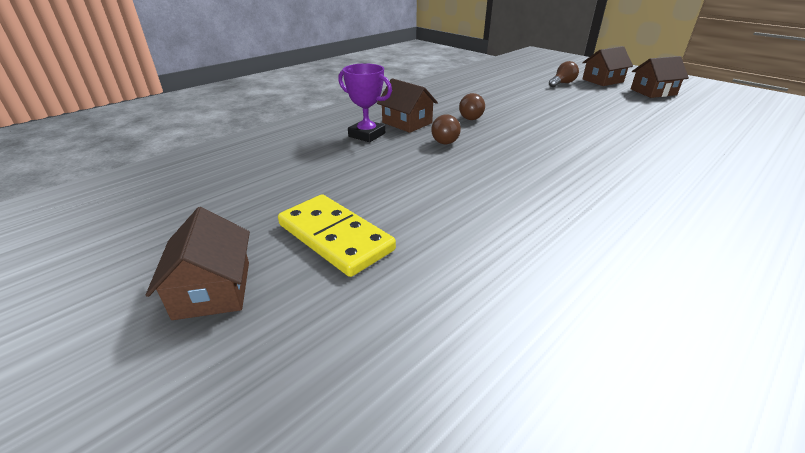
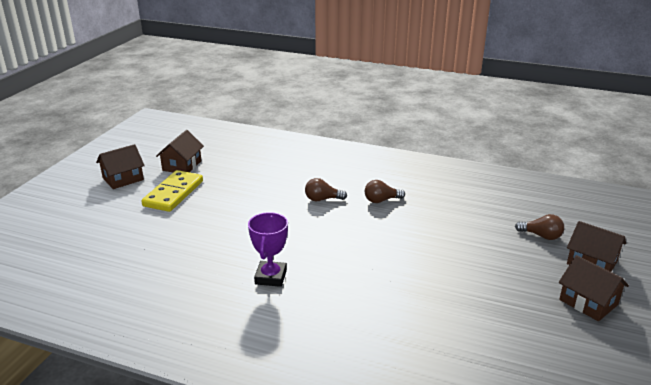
camera: 65 degrees right, 5 degrees down
(367, 135) = (305, 168): purple trophy -> purple trophy (271, 277)
(407, 123) = (341, 177): brown house -> brown house (182, 166)

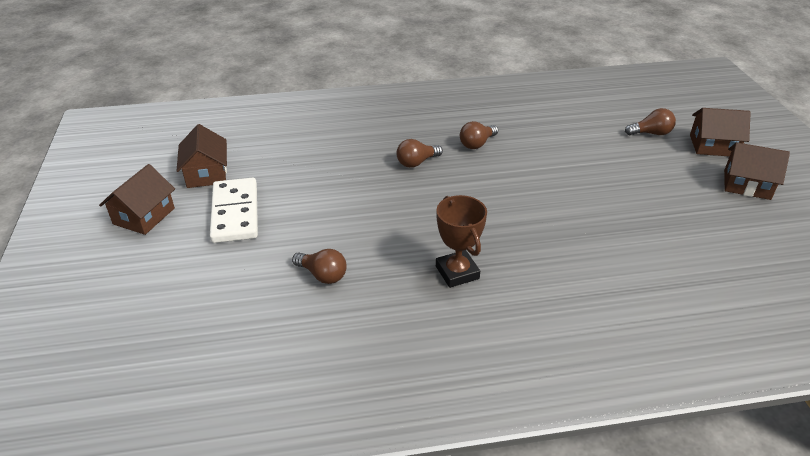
camera: 30 degrees left, 10 degrees up
(174, 193) = (235, 213): yellow domino -> white domino
(185, 247) = (322, 275): none -> brown light bulb
(271, 277) = (457, 272): purple trophy -> brown trophy

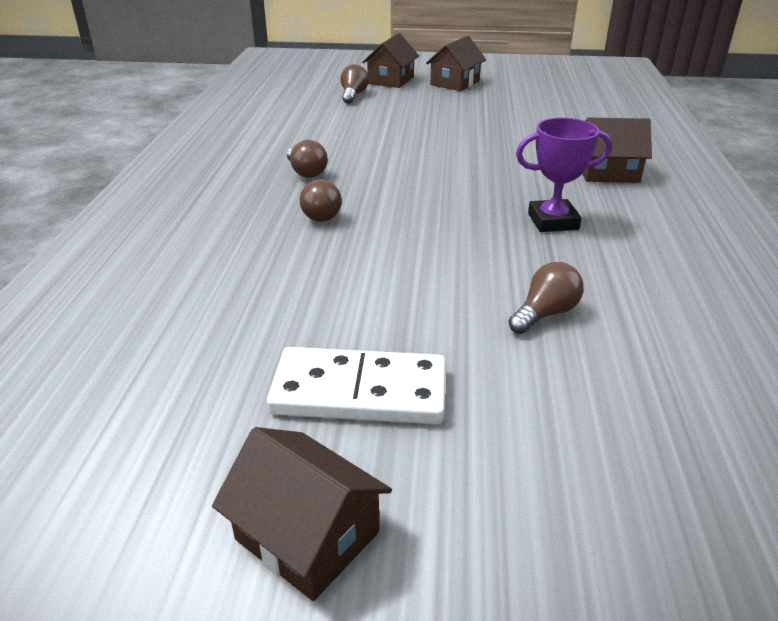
camera: 75 degrees left, 5 degrees down
(206, 173) = (202, 426): brown house -> brown house (607, 172)
(457, 272) = (553, 221): brown trophy -> purple trophy

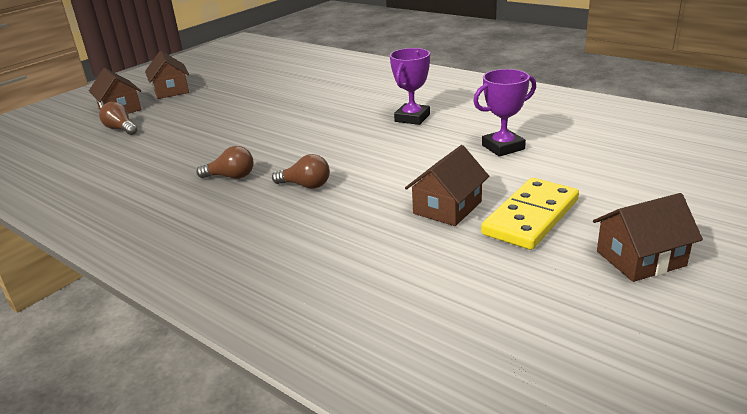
camera: 55 degrees left, 5 degrees down
(359, 392) = (530, 217): white domino -> yellow domino
(545, 314) = (503, 147): brown light bulb -> purple trophy
(607, 172) = (376, 88): brown house -> brown house (447, 207)

